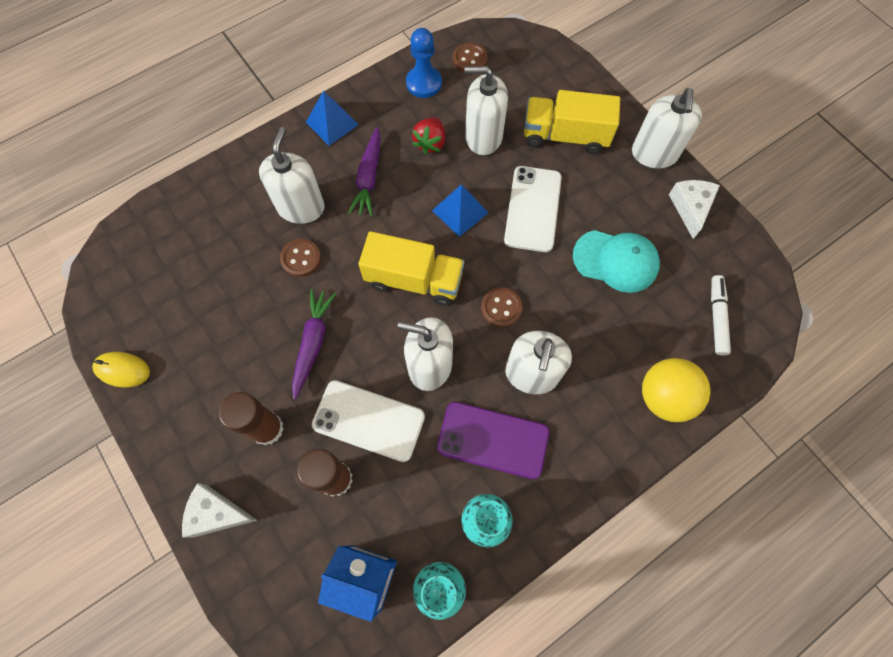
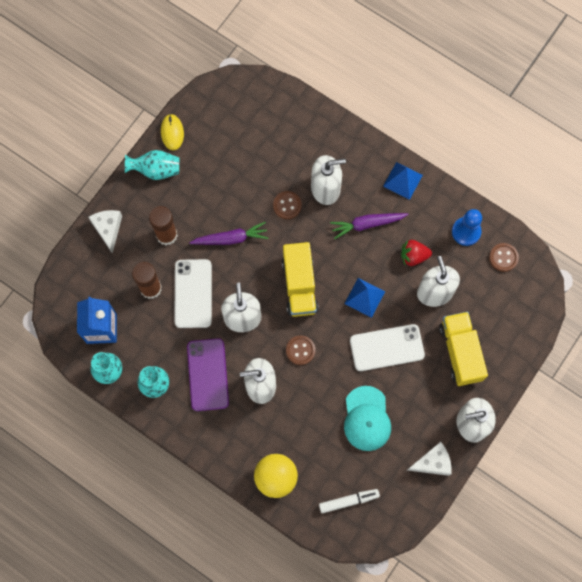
camera: 70 degrees right, 5 degrees up
(164, 411) = (156, 170): none -> turquoise vase

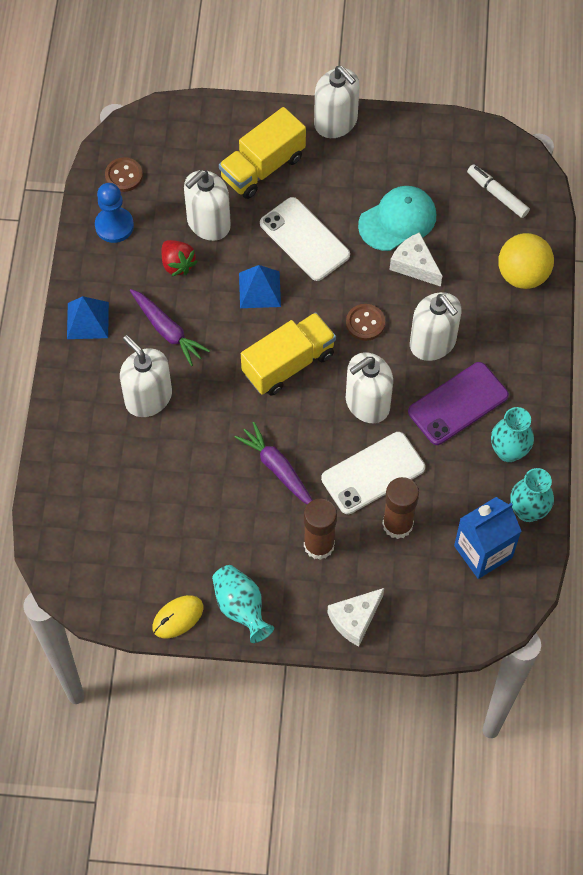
camera: 120 degrees left, 10 degrees down
(287, 205) = (196, 429): brown button -> none
(432, 462) = (402, 138): white cheese -> white cheese (414, 265)

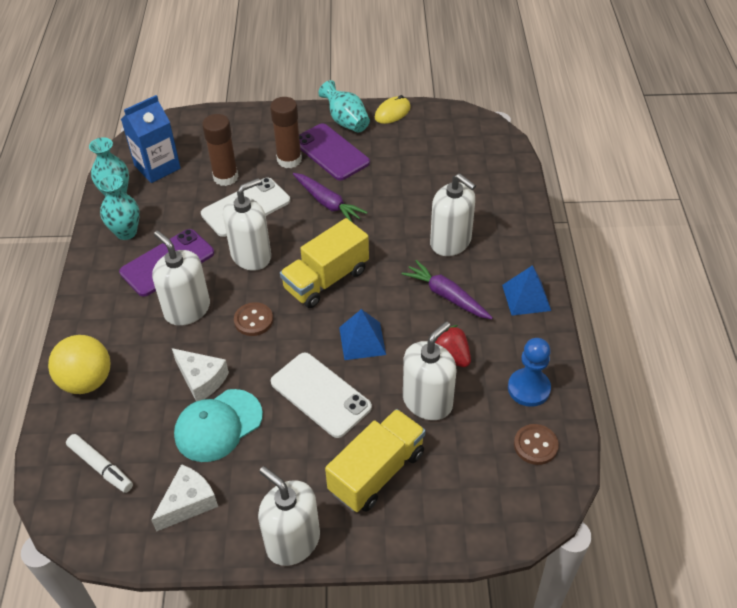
camera: 175 degrees right, 15 degrees down
(266, 552) = (331, 152): none -> purple phone
(355, 619) = (259, 122): white cheese -> white cheese (188, 503)

